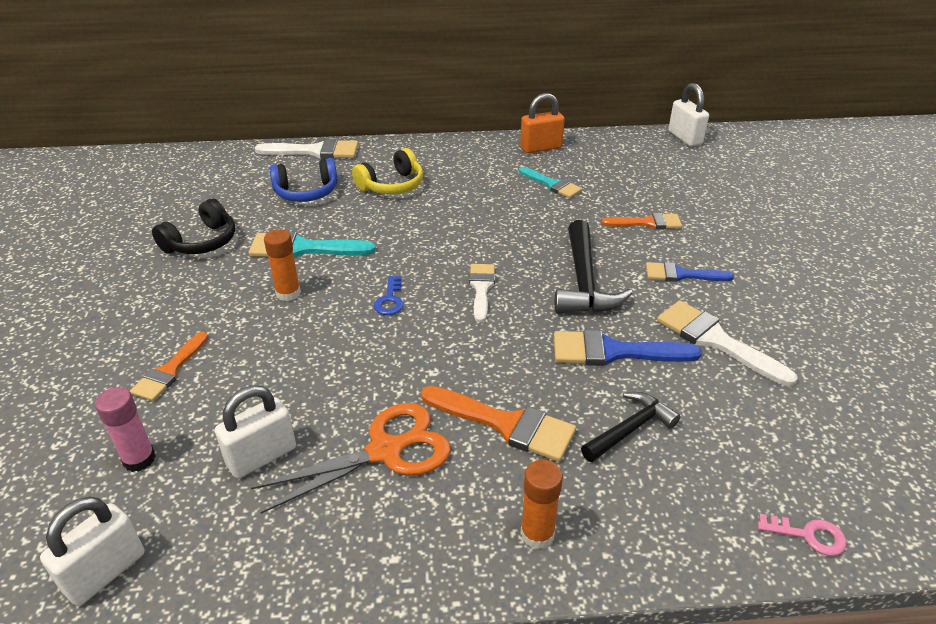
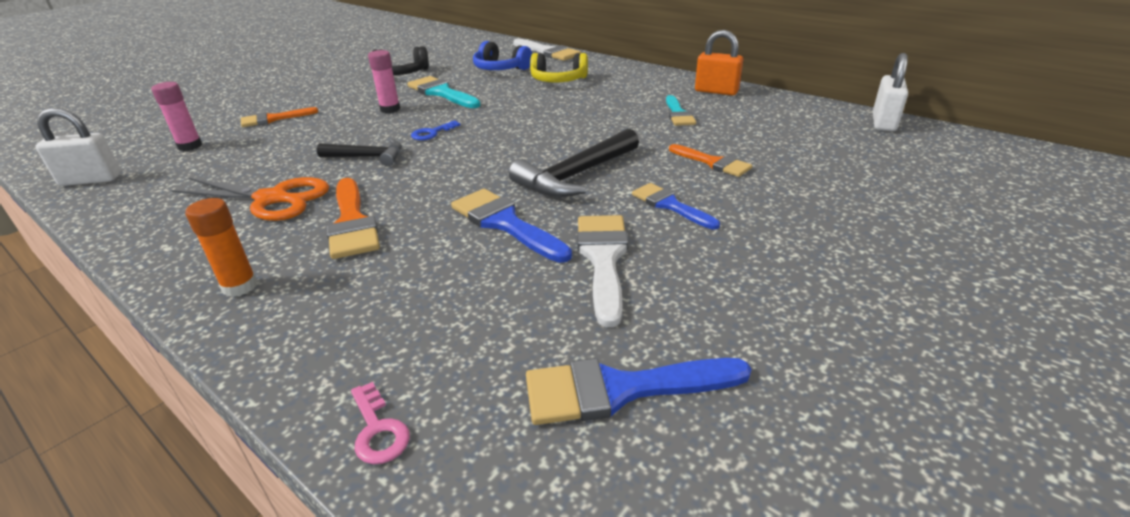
camera: 45 degrees right, 5 degrees down
(261, 456) = (226, 170): white padlock -> none
(288, 293) = (390, 109): orange glue stick -> pink glue stick
(481, 288) = (497, 149): white brush -> none
(630, 429) = (414, 271): black hammer -> black hammer (368, 157)
(857, 417) = (620, 389): none -> blue brush

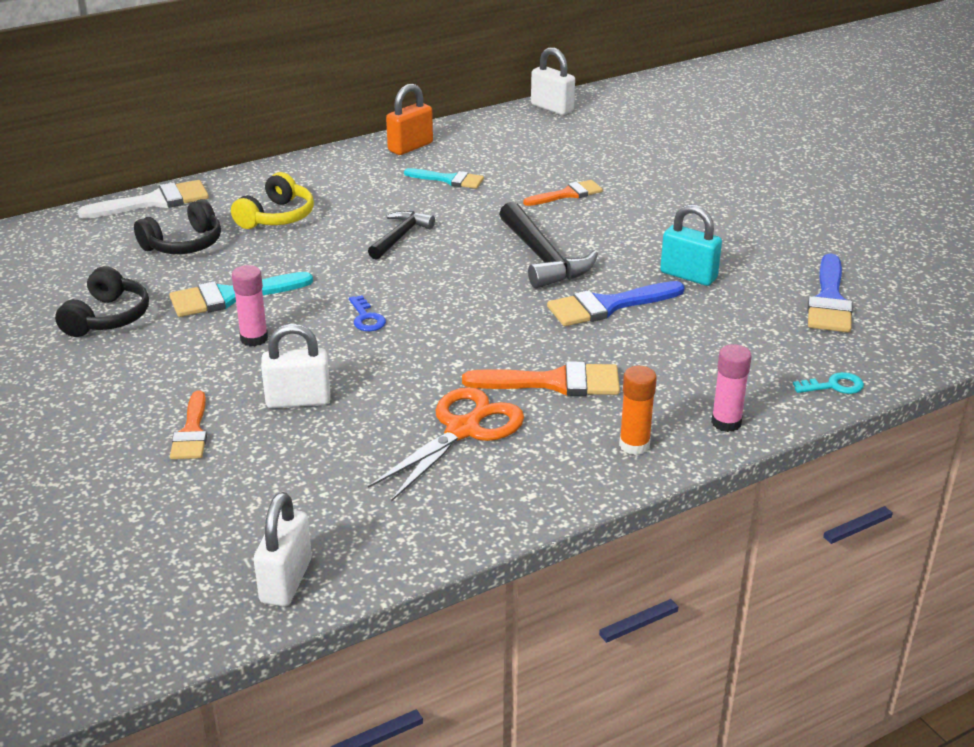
camera: 70 degrees left, 0 degrees up
(190, 146) = (233, 502): pink glue stick -> pink glue stick (726, 422)
(313, 137) = (298, 400): none -> white padlock
(368, 157) = (400, 364): black hammer -> black hammer (400, 236)
(378, 430) = (834, 386): pink key -> turquoise key
(500, 69) = (184, 244): blue headphones -> black headphones
(603, 259) = (688, 275): white brush -> turquoise padlock
(670, 205) = (627, 231): blue brush -> none

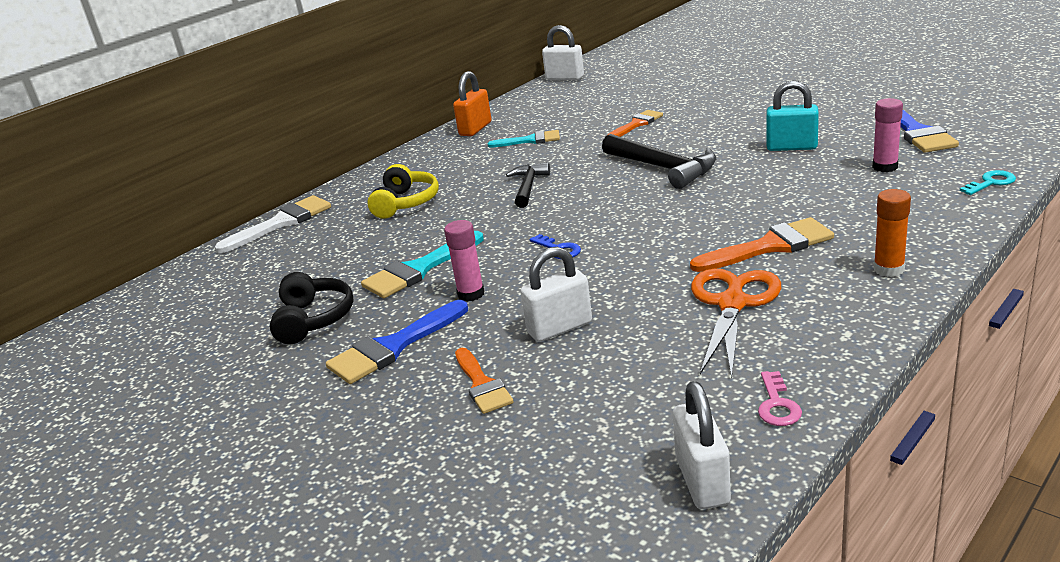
camera: 15 degrees left, 5 degrees down
(184, 244) = (338, 245): black headphones -> none
(406, 539) = (777, 405): none -> pink key
(608, 306) = (752, 183): blue brush -> blue brush (393, 347)
(726, 422) = (941, 231): pink glue stick -> pink glue stick (885, 167)

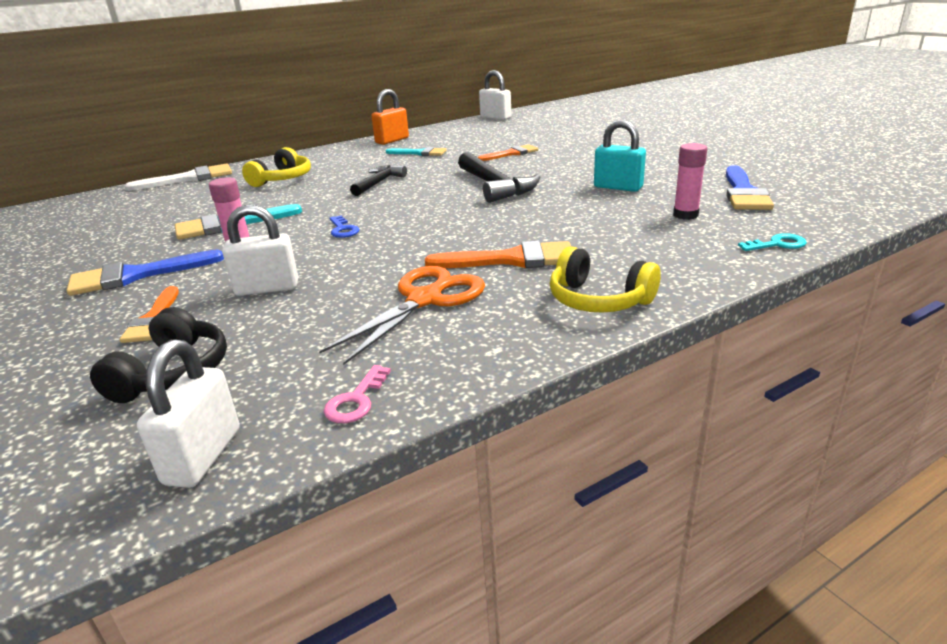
camera: 15 degrees right, 0 degrees up
(313, 319) = (116, 244): black headphones -> black headphones (173, 373)
(888, 269) = (598, 300): orange glue stick -> yellow headphones

